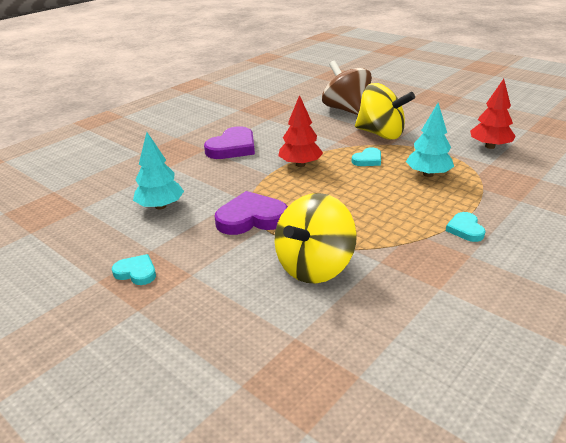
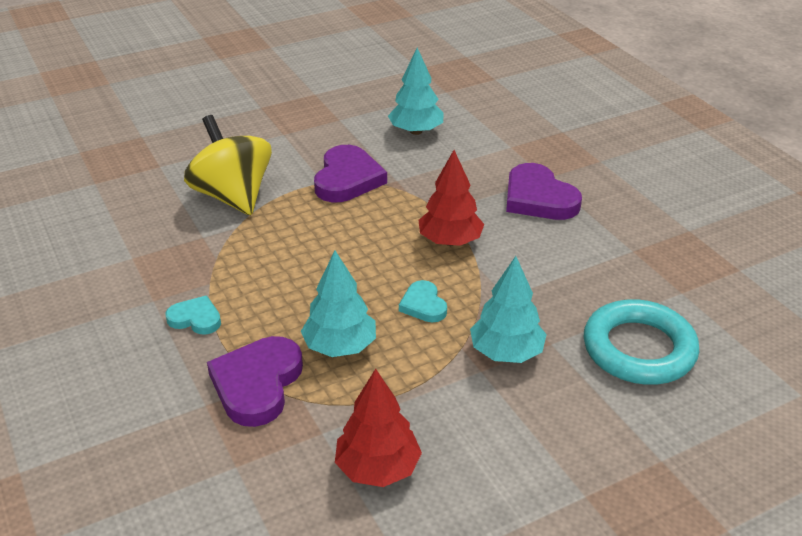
camera: 110 degrees right, 5 degrees up
(136, 272) = (310, 110): turquoise heart -> none
(346, 109) = (638, 349): brown spinning top -> turquoise ring
(381, 134) = (506, 352): yellow spinning top -> turquoise tree
(486, 190) = (257, 384): none -> purple heart

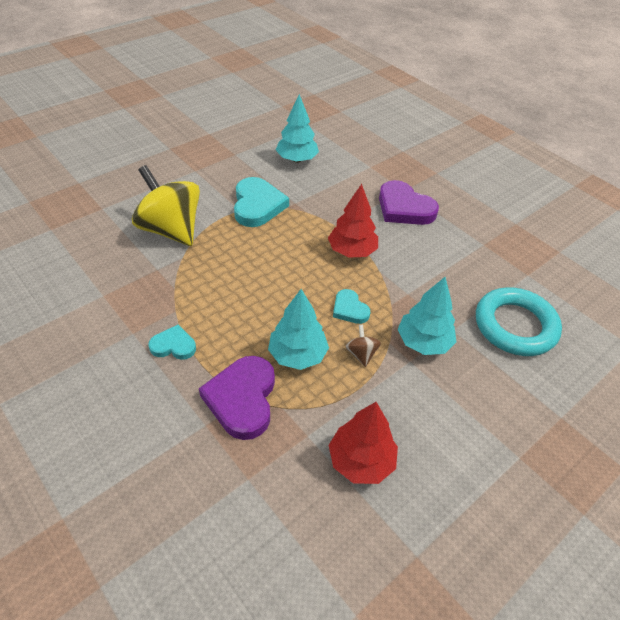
camera: 15 degrees left, 10 degrees up
(347, 179) = (257, 205): purple heart -> turquoise heart
(420, 355) = (361, 354): none -> brown spinning top

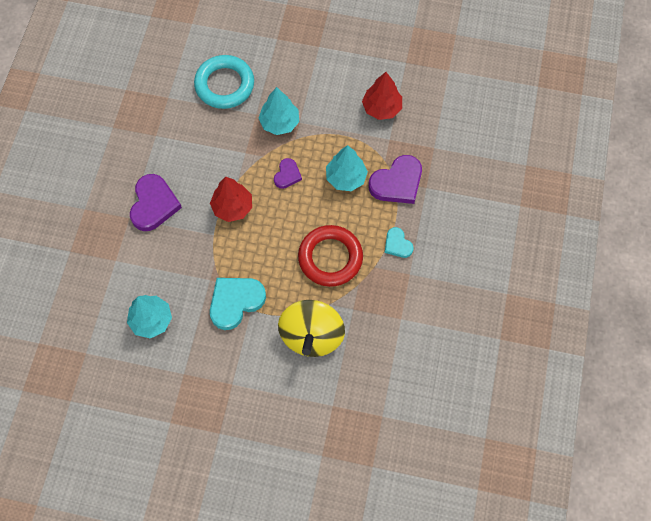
camera: 125 degrees left, 20 degrees up
(224, 285) = (330, 258): none -> red ring
(349, 309) = (287, 175): turquoise heart -> purple heart
(361, 354) = (316, 148): brown spinning top -> none

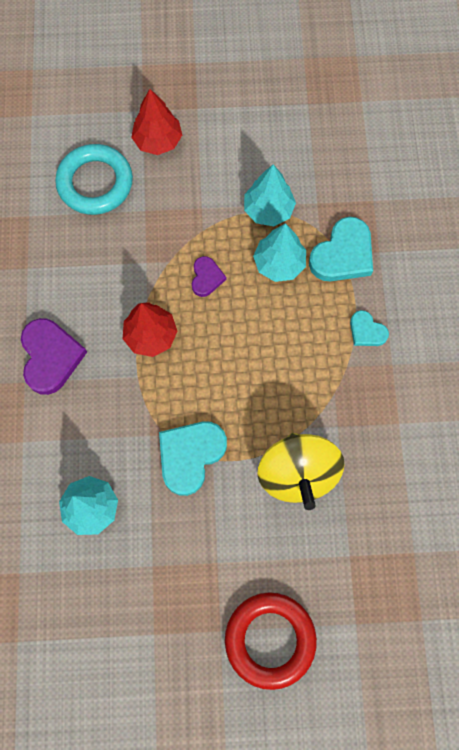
camera: 15 degrees left, 5 degrees up
(279, 123) = (177, 214): turquoise tree -> turquoise tree (268, 210)
(330, 258) = (290, 369): red ring -> red ring (270, 639)
(381, 108) = (296, 167): red tree -> red tree (158, 141)
(397, 183) = (343, 254): purple heart -> turquoise heart

